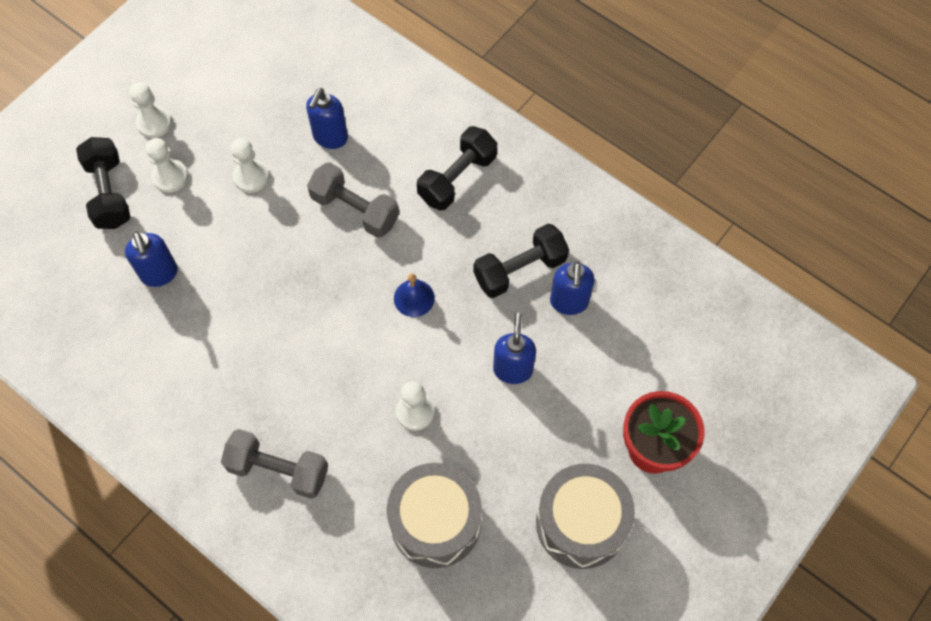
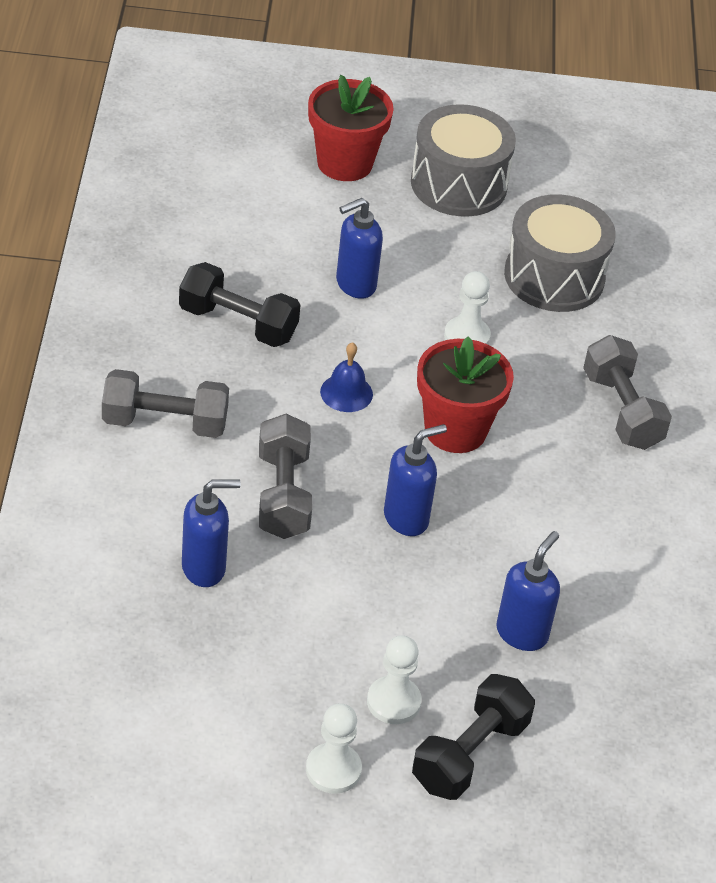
camera: 130 degrees left, 20 degrees down
(251, 177) = (324, 617): white pawn -> none
(337, 344) = (455, 430): none -> red flower pot
(457, 178) = (165, 423): black dumbbell -> grey dumbbell
(569, 302) = (243, 272): blue soap dispenser -> blue soap dispenser (406, 518)

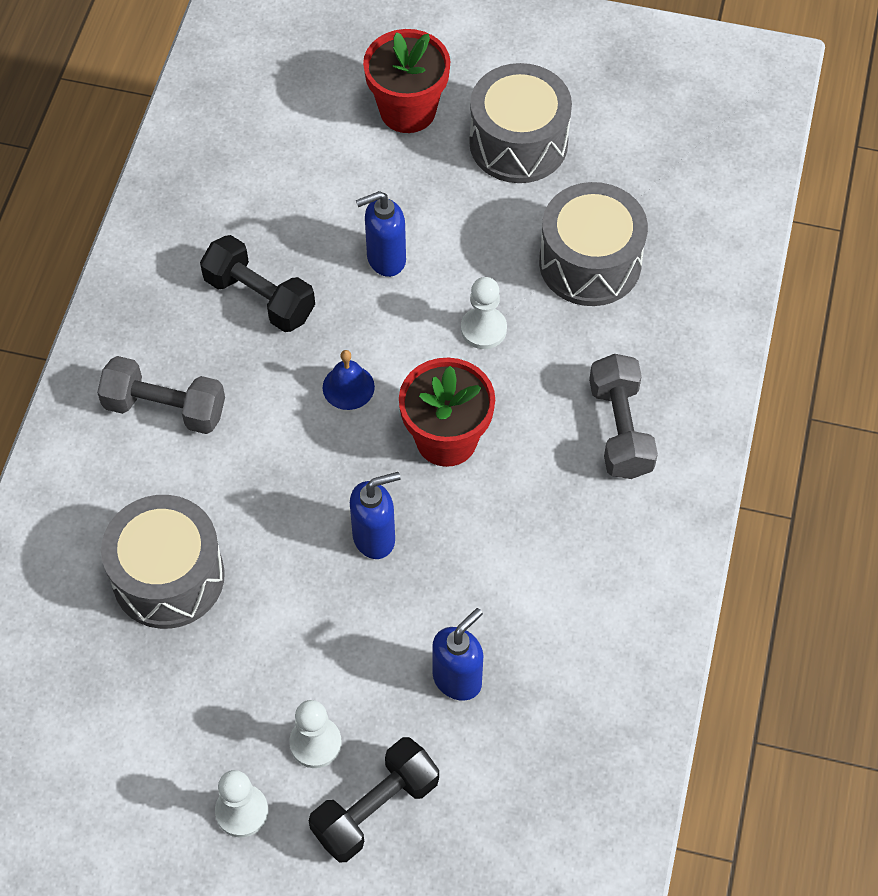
camera: 15 degrees right, 15 degrees up
(204, 568) = (168, 577): blue soap dispenser -> grey drum
(283, 494) = (260, 500): grey dumbbell -> none

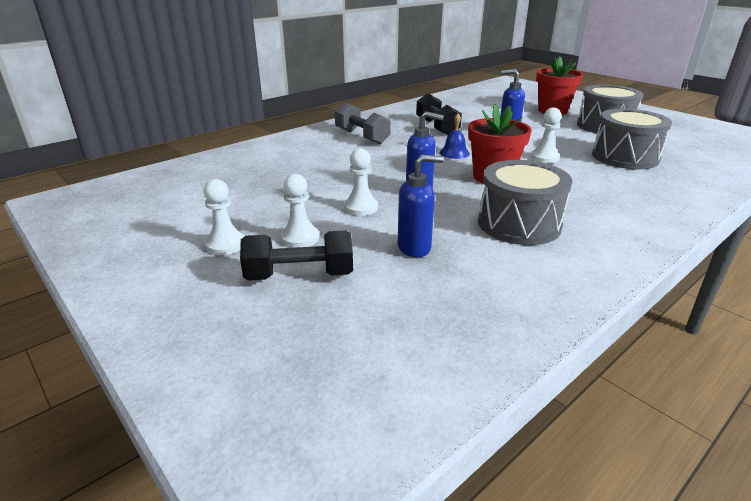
camera: 35 degrees right, 30 degrees down
(168, 577) = (302, 170): grey drum -> grey drum (519, 224)
(332, 630) = (361, 207): none -> white pawn
(620, 429) = (609, 202): grey dumbbell -> none

